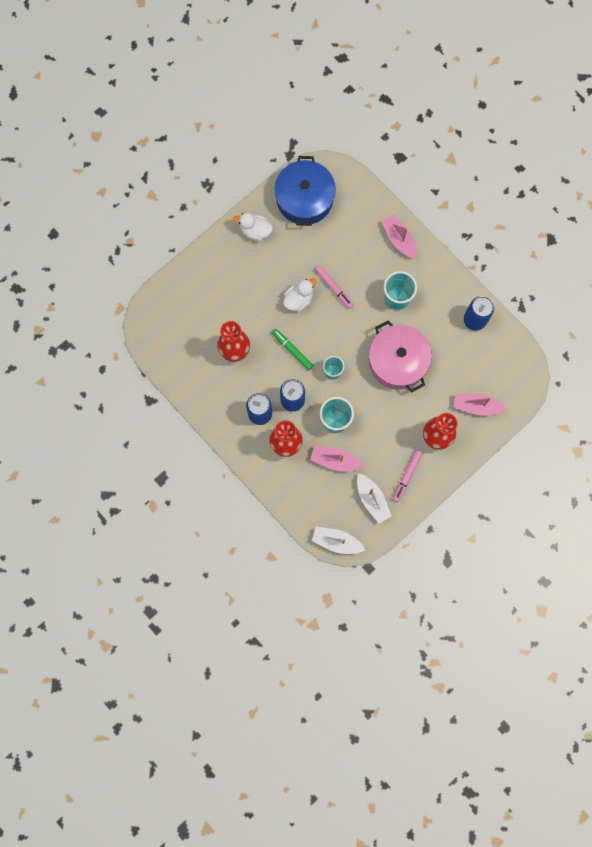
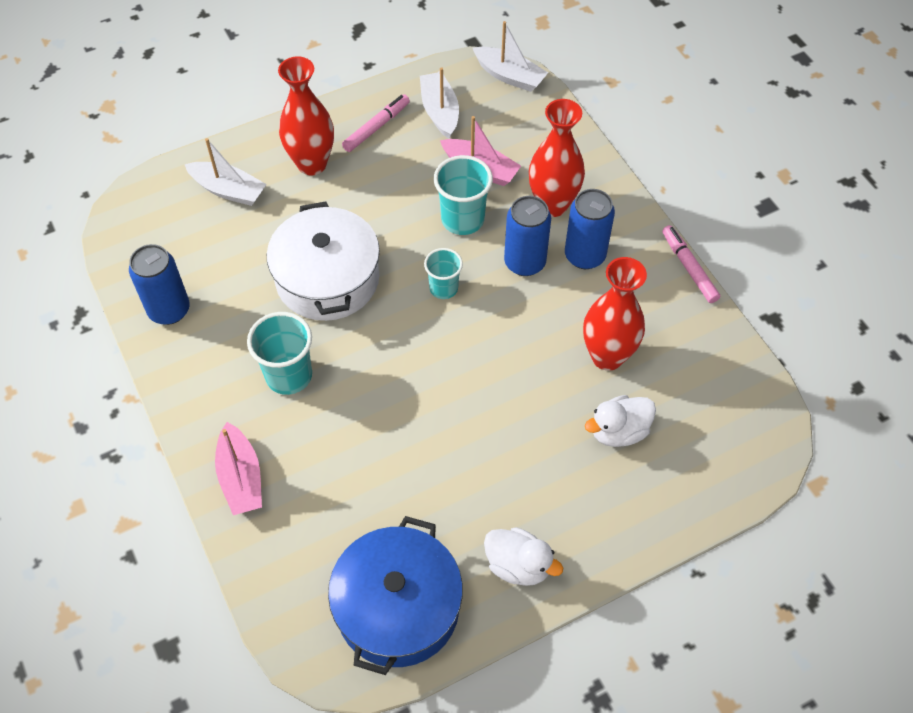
camera: 165 degrees left, 20 degrees down
(292, 350) = (503, 336): green marker -> none
(298, 300) = (468, 416): white duck -> white duck (618, 431)
(334, 288) = (396, 420): pink marker -> pink marker (689, 267)
(397, 361) = (327, 279): pink pot -> white pot
(476, 406) = (228, 190): pink boat -> white boat

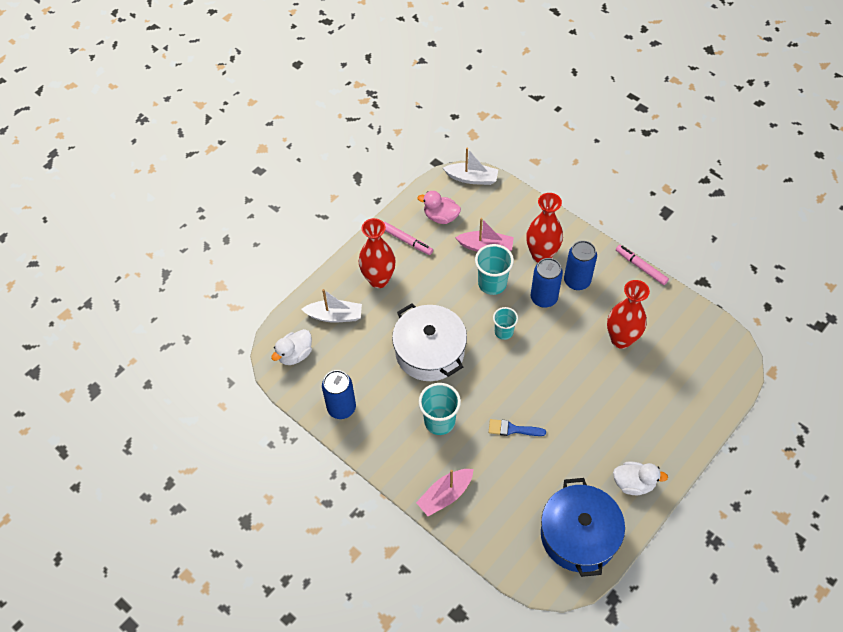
camera: 20 degrees left, 0 degrees up
(241, 477) = (445, 495): pink boat -> pink boat turned 90 degrees clockwise
(376, 127) = (406, 241): pink marker -> pink marker turned 105 degrees clockwise
(383, 423) = (512, 429): none -> blue brush
(440, 111) = (441, 217): white boat -> pink duck
(618, 431) = (650, 382): white duck -> white duck (295, 354)

